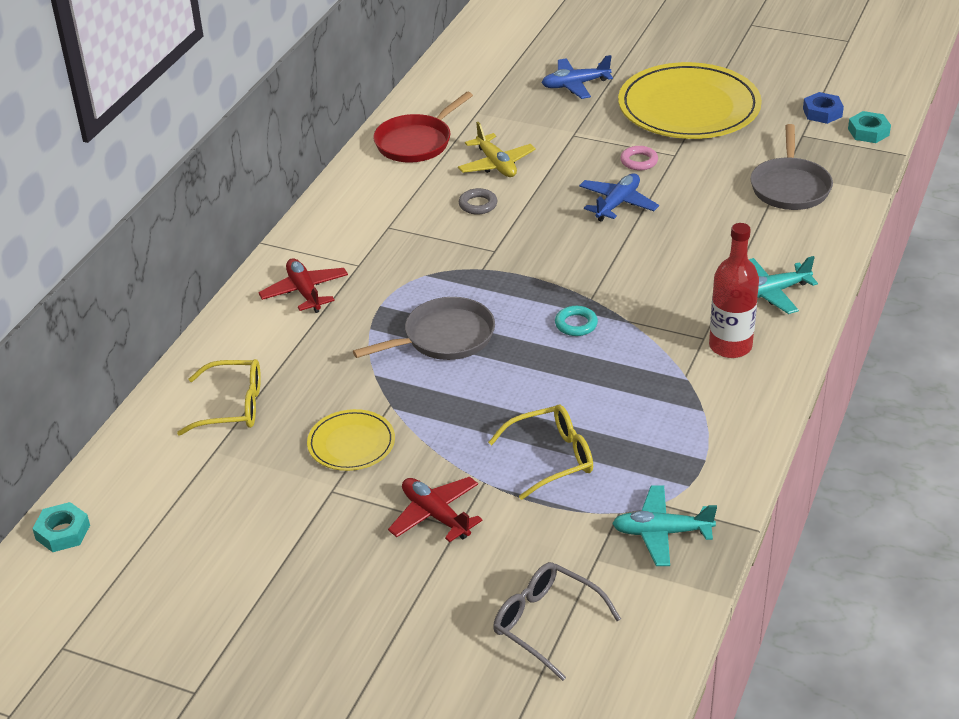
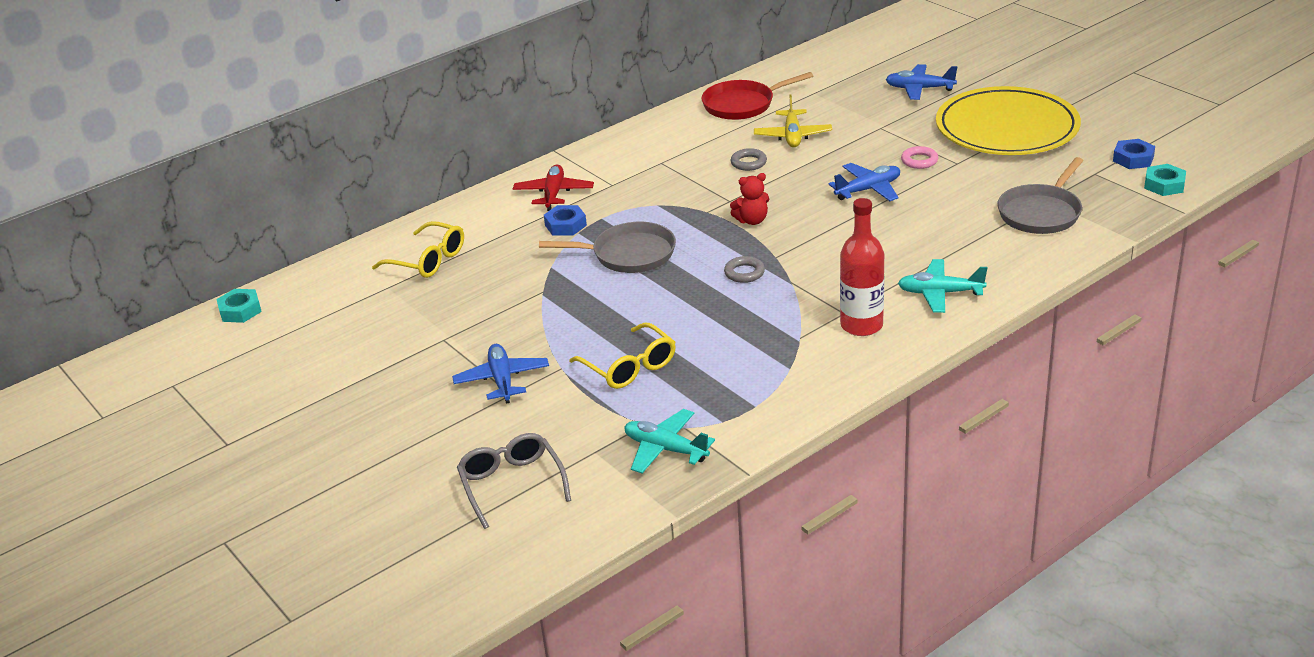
camera: 30 degrees right, 5 degrees down
(349, 324) = (565, 225): none -> blue nut
(351, 443) = (488, 310): yellow plate -> none
(435, 515) = (502, 380): red plane -> blue plane
(535, 266) = (752, 220): none -> red teddy bear
(551, 458) = (629, 366): yellow glasses -> yellow glasses turned 45 degrees clockwise
(576, 324) = (744, 273): turquoise ring -> grey ring

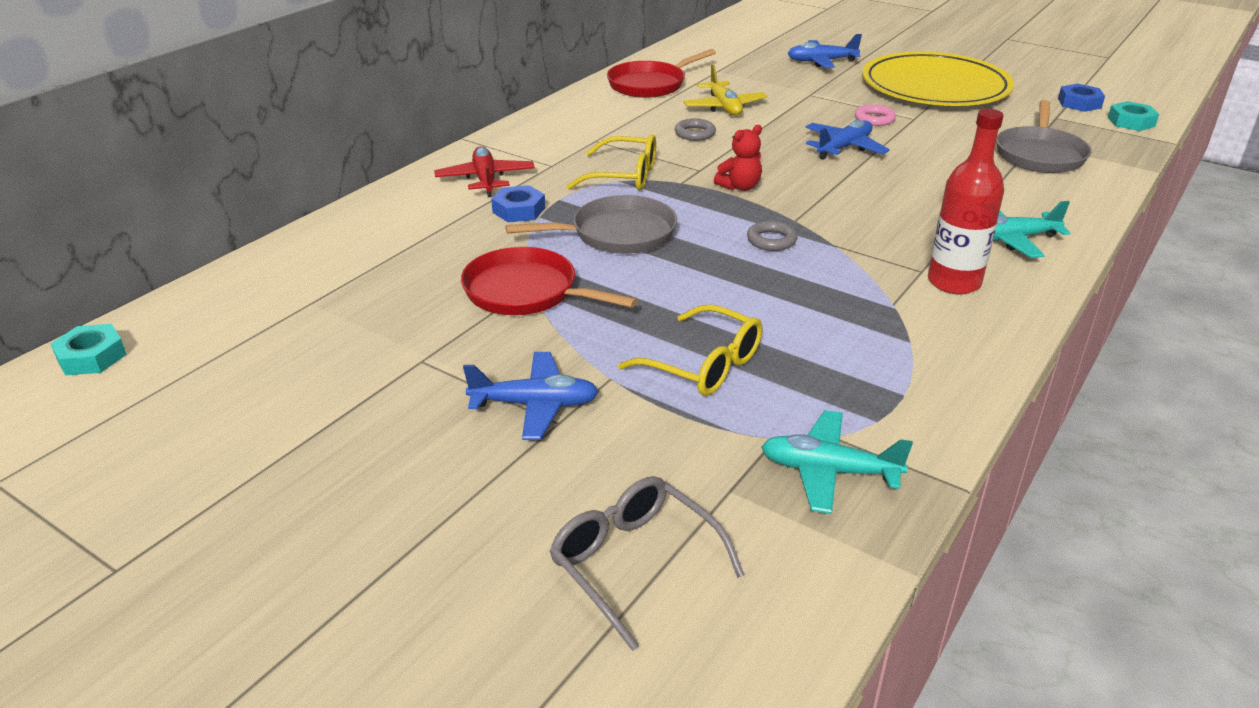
camera: 20 degrees left, 0 degrees up
(427, 260) = (354, 265): yellow glasses -> yellow glasses (623, 176)
(502, 380) = (535, 405): blue plane -> blue plane turned 120 degrees clockwise
(537, 296) = (526, 292): none -> red pan

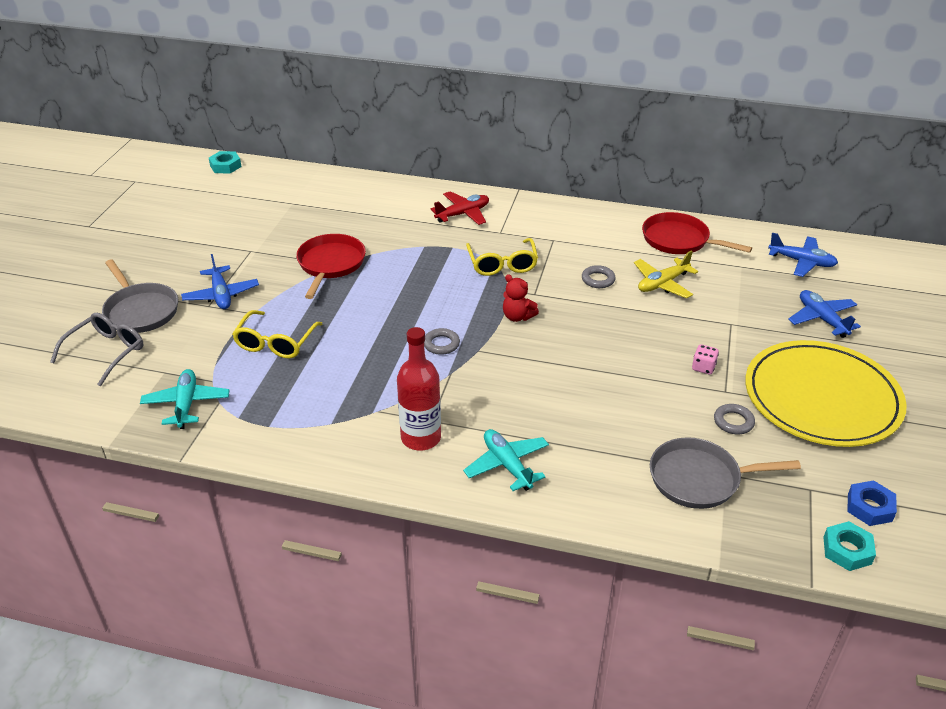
camera: 70 degrees right, 5 degrees up
(519, 210) = (428, 236): blue nut -> none
(617, 234) = (416, 280): grey pan -> grey pan (140, 311)
(844, 148) = (626, 357): blue plane -> blue plane (802, 262)
(874, 119) = (703, 367): pink ring -> pink dice
(960, 125) = (733, 422): none -> grey ring

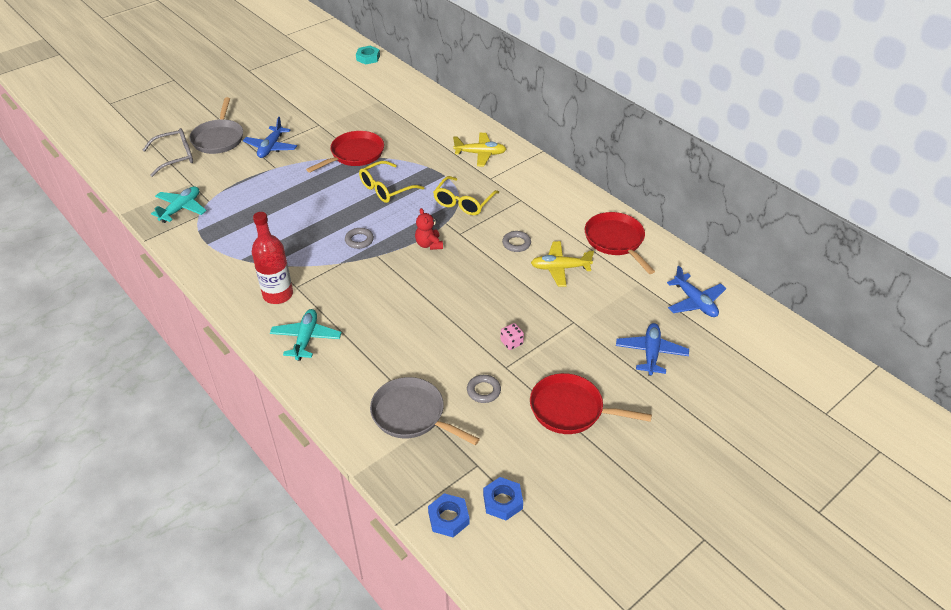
camera: 35 degrees right, 5 degrees up
(276, 342) = (267, 193): yellow glasses -> yellow glasses (386, 188)
(463, 214) = (480, 154): red plane -> yellow plane
(821, 398) = (571, 409): yellow plate -> red pan
(847, 550) = (448, 518): turquoise nut -> blue nut

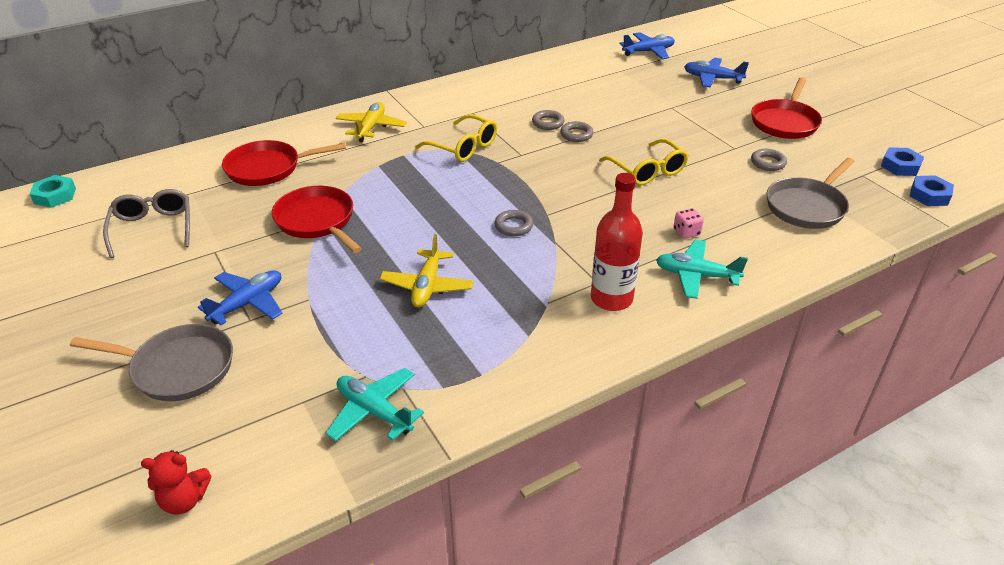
camera: 80 degrees left, 5 degrees down
(175, 157) = (203, 428): grey glasses -> grey glasses (153, 228)
(271, 147) = (248, 303): blue plane -> blue plane turned 75 degrees counterclockwise
(386, 188) = (411, 199): yellow glasses -> yellow glasses (647, 170)
(429, 244) = (535, 176): red teddy bear -> red teddy bear (184, 500)
(501, 262) = (576, 134): none -> grey ring
(511, 342) = (700, 141): pink dice -> pink dice (686, 232)
(560, 268) = (592, 104): yellow plane -> yellow plane (427, 286)
(616, 241) = (557, 73): red pan -> red pan (268, 168)

